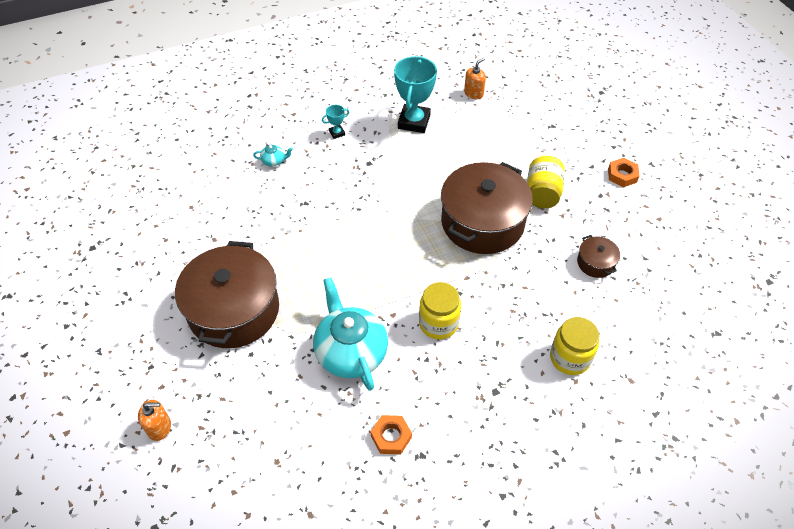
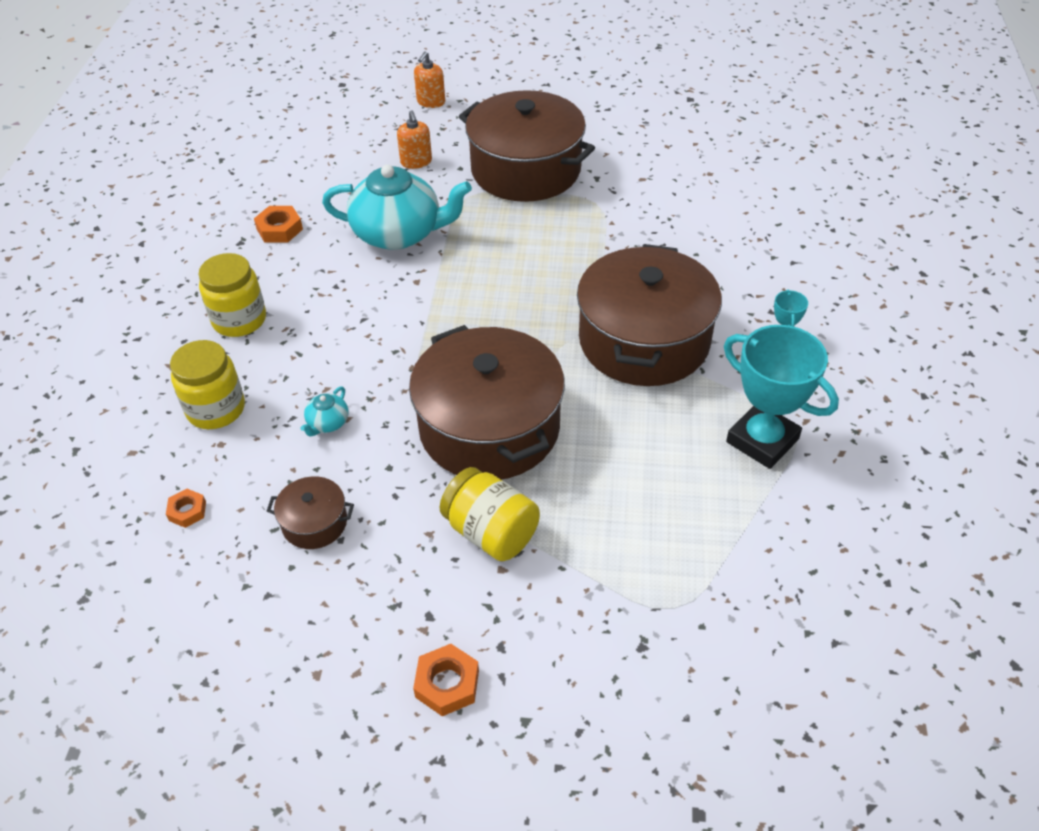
camera: 120 degrees right, 5 degrees down
(274, 161) = (754, 259): turquoise teapot -> turquoise teapot (327, 423)
(374, 185) = (644, 341): none -> brown pot
(438, 323) = (370, 314): yellow jar -> yellow jar (239, 320)
(473, 93) = (802, 563): orange soap dispenser -> orange soap dispenser (416, 162)
(638, 323) = (187, 511): none -> orange nut

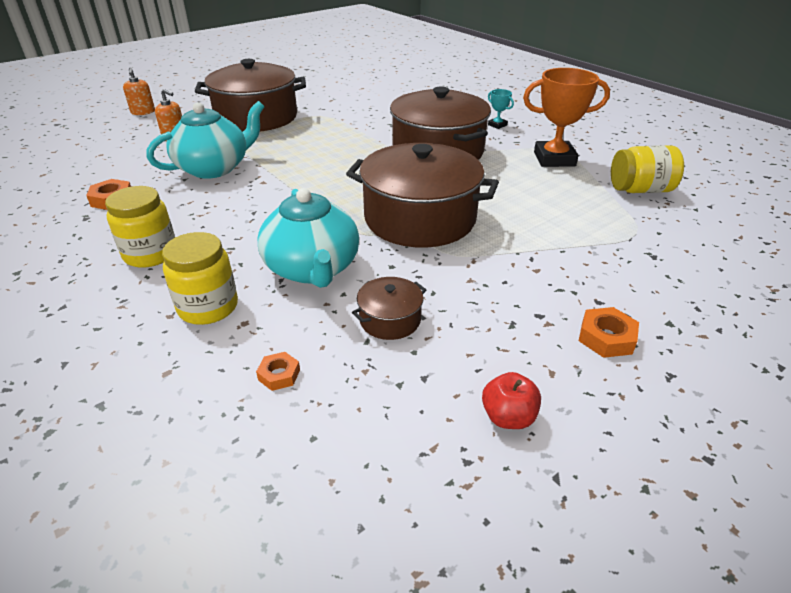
camera: 45 degrees left, 10 degrees down
(273, 677) = (508, 417): none -> red apple
(327, 423) = (312, 268): turquoise teapot -> turquoise teapot, size x2.47
(491, 532) = (502, 259): yellow jar -> yellow jar (640, 190)
(762, 440) = (554, 159): turquoise trophy -> orange trophy

